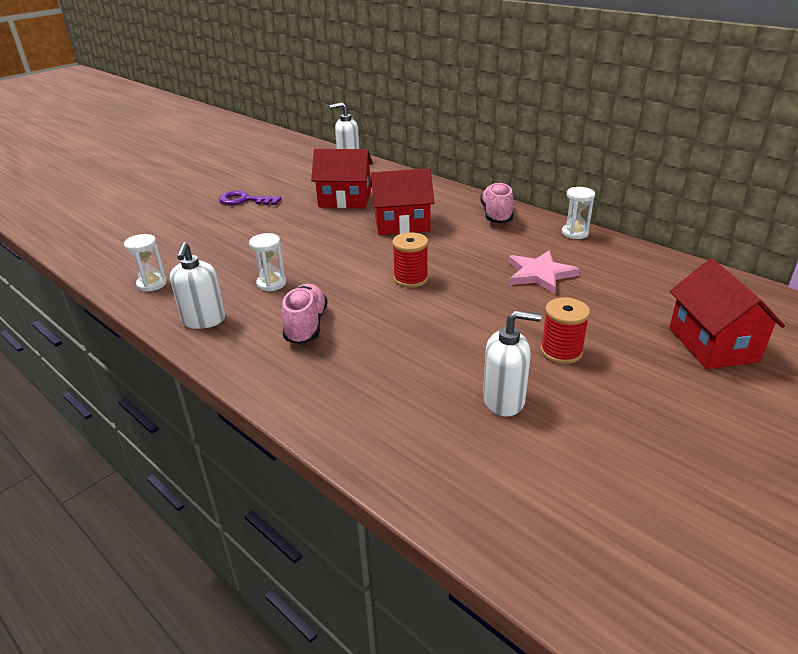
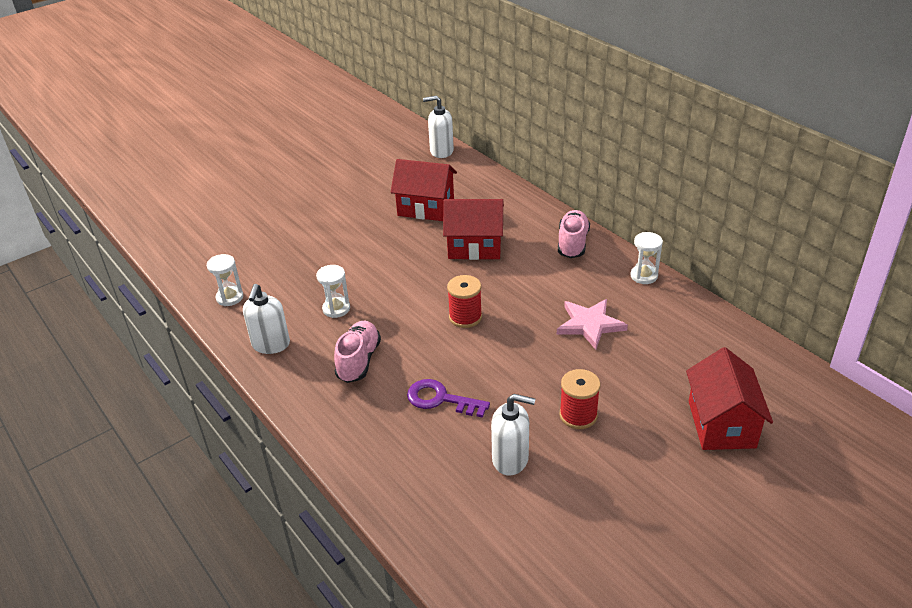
camera: 10 degrees right, 5 degrees up
(244, 200) = (327, 199): purple key -> purple key (441, 399)

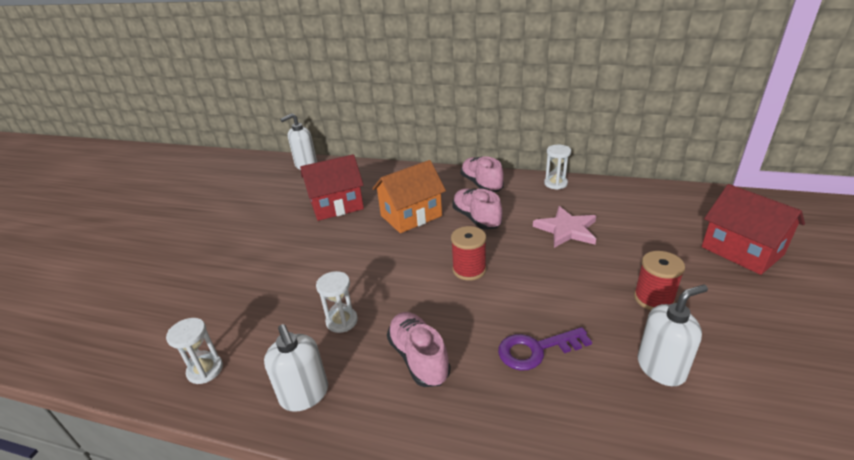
camera: 35 degrees left, 5 degrees down
(474, 246) = (411, 216): red house -> orange house
(525, 276) = (476, 218): none -> pink shoe

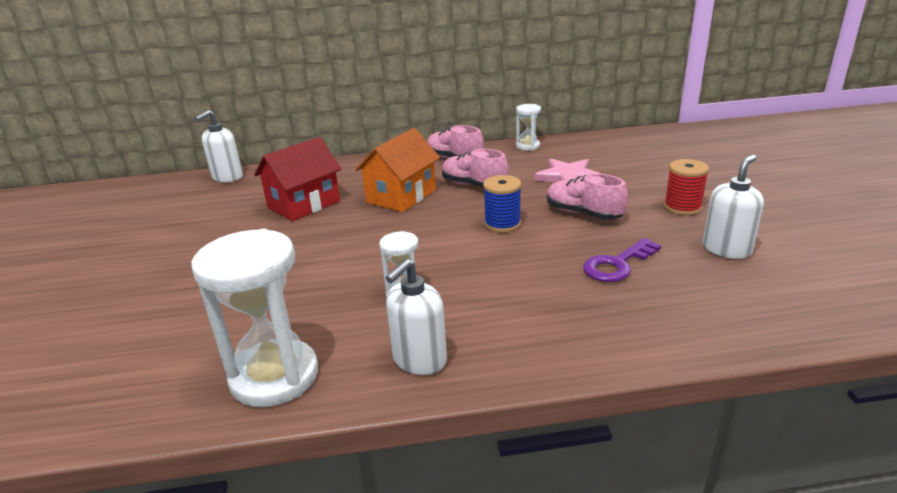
camera: 25 degrees left, 5 degrees down
(205, 370) = (274, 376): white hourglass -> white hourglass, size x1.98
(304, 395) = (419, 360): white soap dispenser -> white soap dispenser turned 90 degrees clockwise
(418, 358) = (514, 299): pink shoe -> pink shoe (583, 214)
(469, 270) = (502, 224): red spool -> blue spool
(742, 251) = (722, 163): red house -> none

